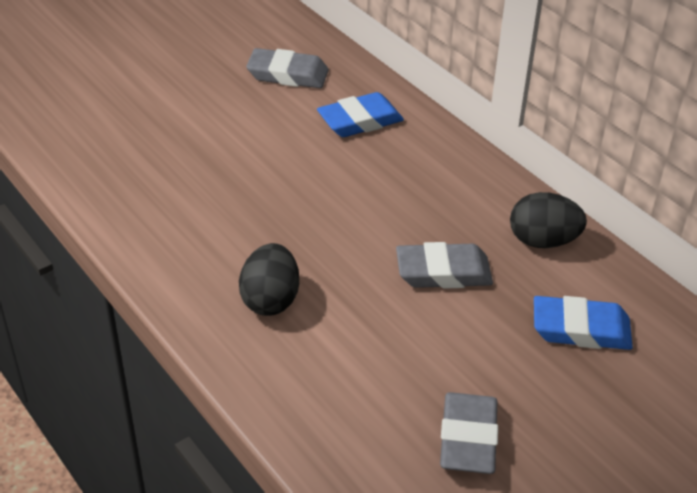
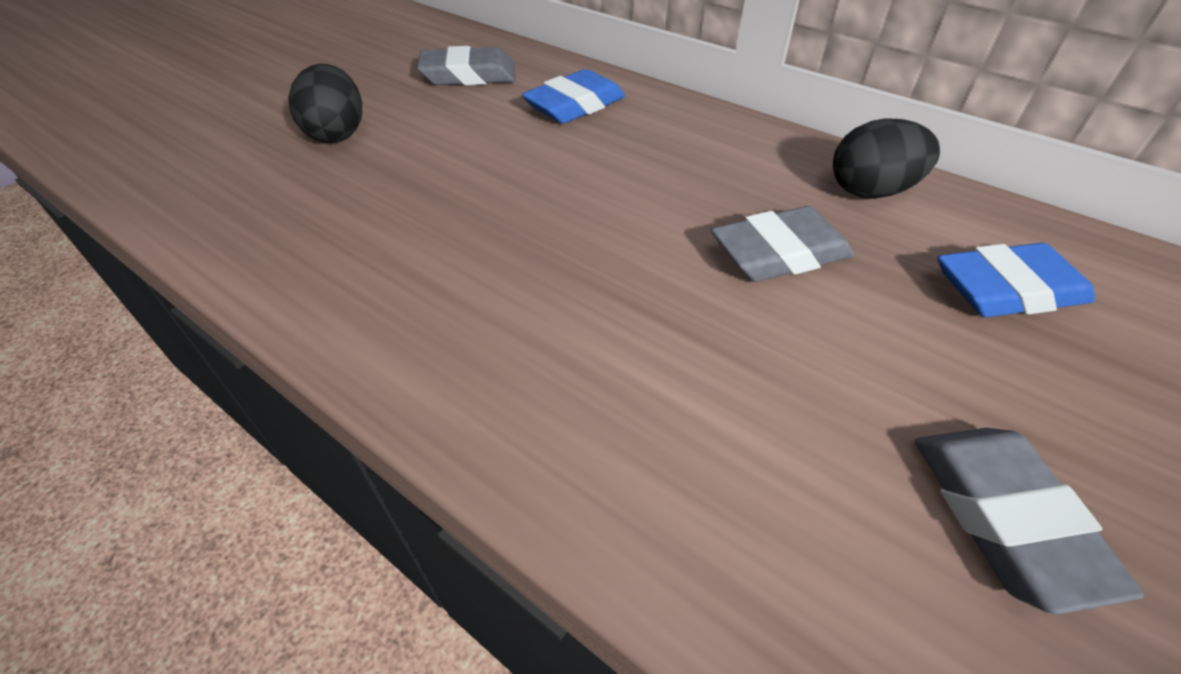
camera: 15 degrees left, 5 degrees up
(270, 300) = (558, 348): black egg -> black egg (337, 133)

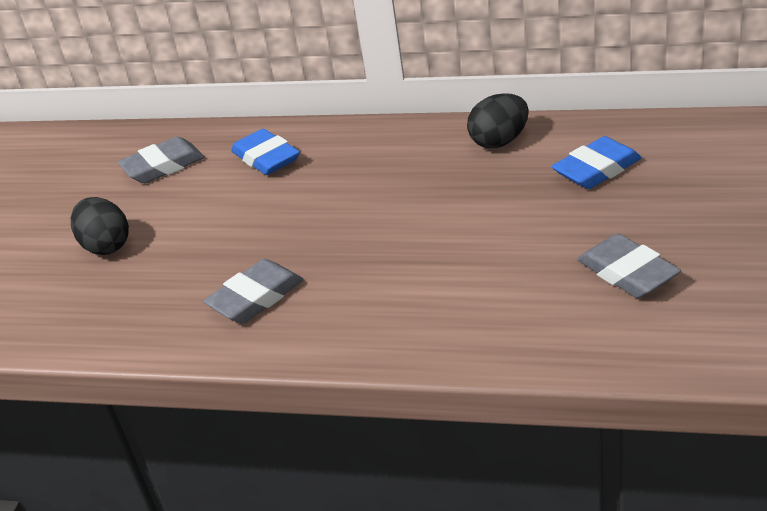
camera: 20 degrees left, 10 degrees down
(575, 105) = (266, 158): blue eraser -> blue eraser turned 60 degrees counterclockwise
(779, 253) = (465, 200): grey eraser -> grey eraser (256, 297)

